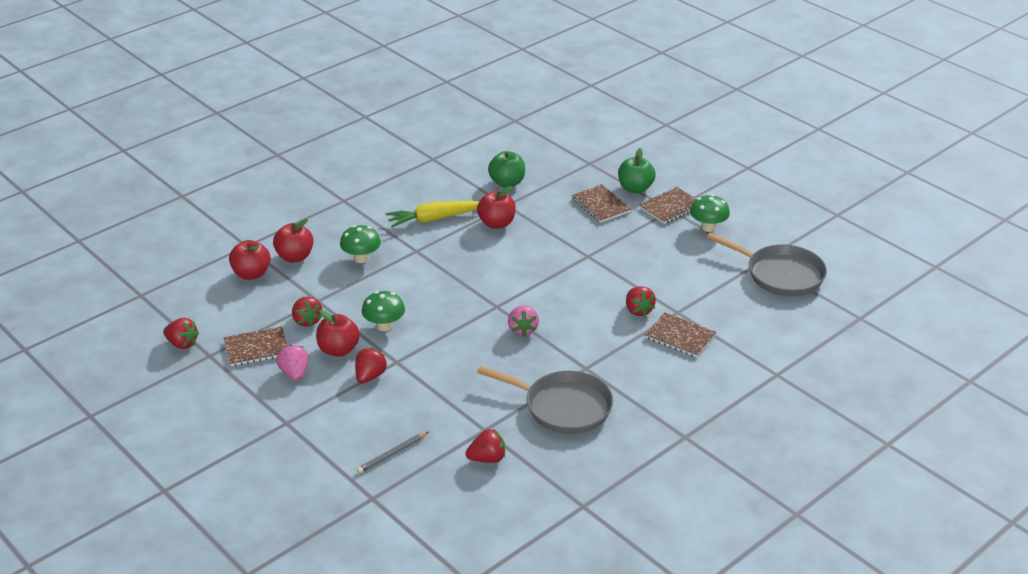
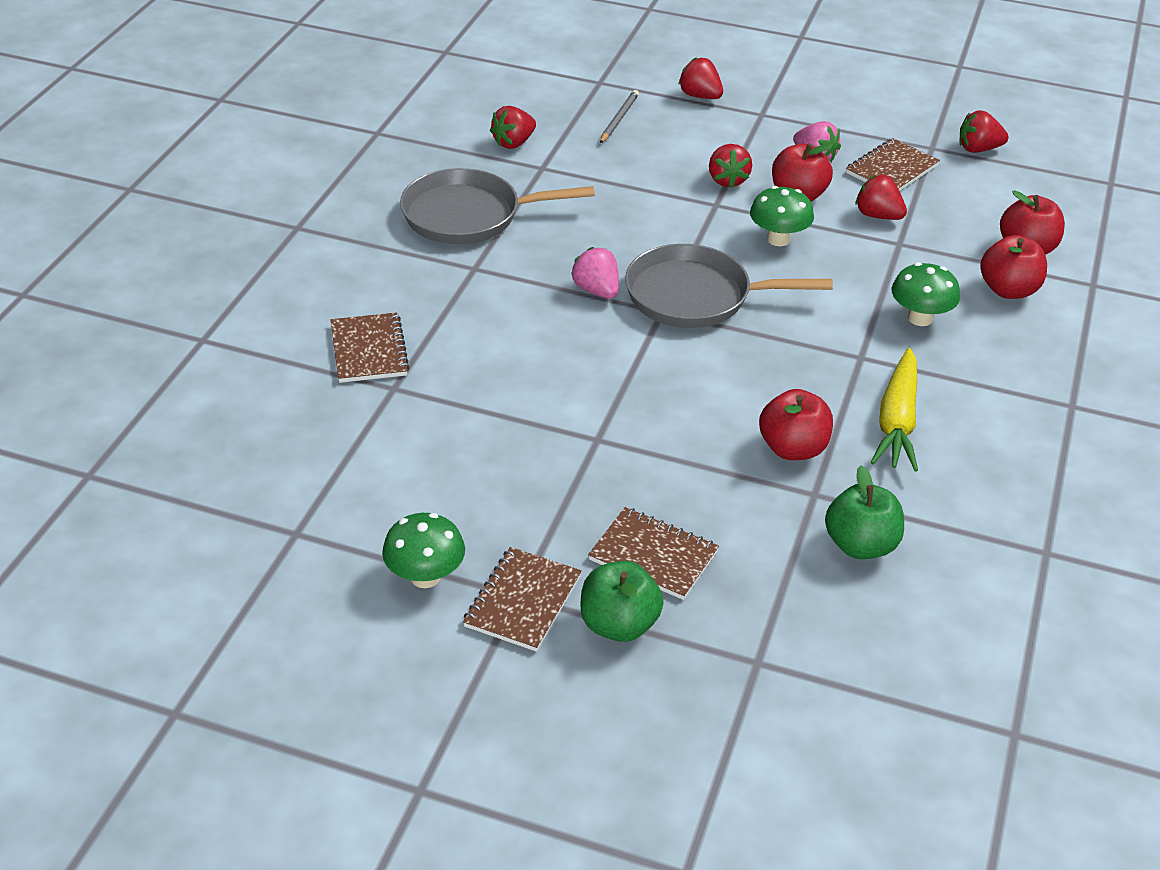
camera: 150 degrees right, 5 degrees up
(434, 219) = (897, 421): yellow carrot -> yellow carrot turned 150 degrees clockwise
(638, 310) = (454, 371): red strawberry -> red strawberry (700, 96)
(680, 336) = (368, 350): brown notebook -> brown notebook turned 75 degrees clockwise
(780, 274) = (249, 516): grey pan -> grey pan (695, 296)

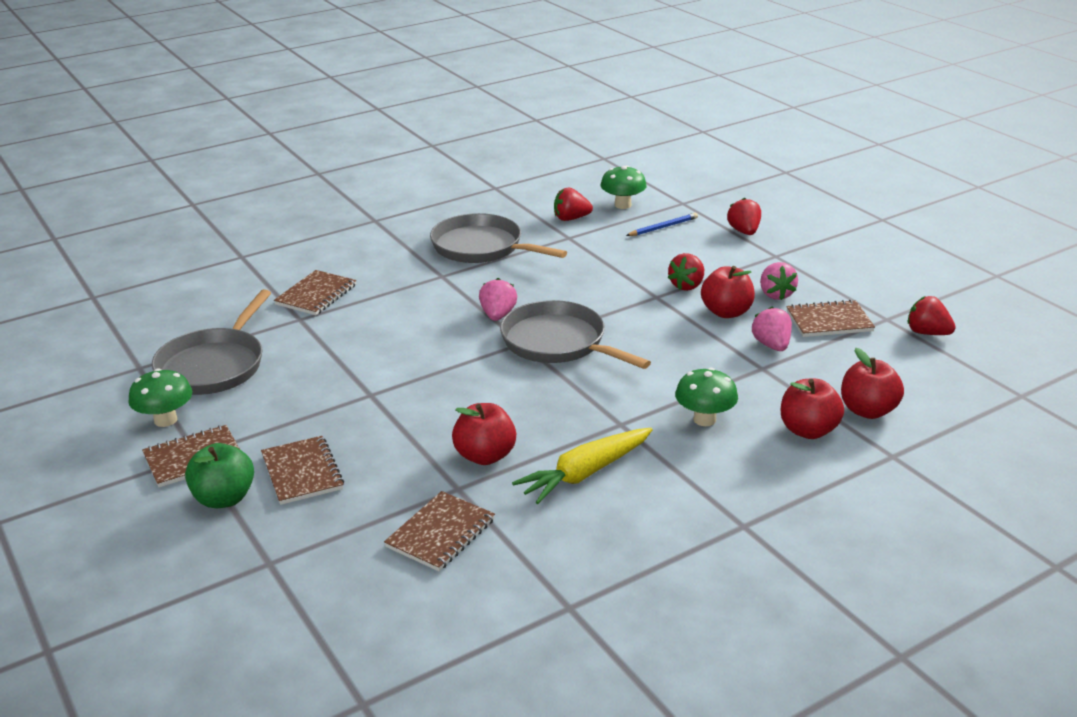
camera: 40 degrees right, 10 degrees down
(381, 488) = (214, 365): none -> grey pan
(618, 119) = (663, 227): grey pencil -> blue pencil
(778, 239) = (670, 332): green mushroom -> green mushroom (622, 205)
(860, 545) = (440, 533): green apple -> brown notebook
(878, 215) = (771, 345): red strawberry -> pink strawberry

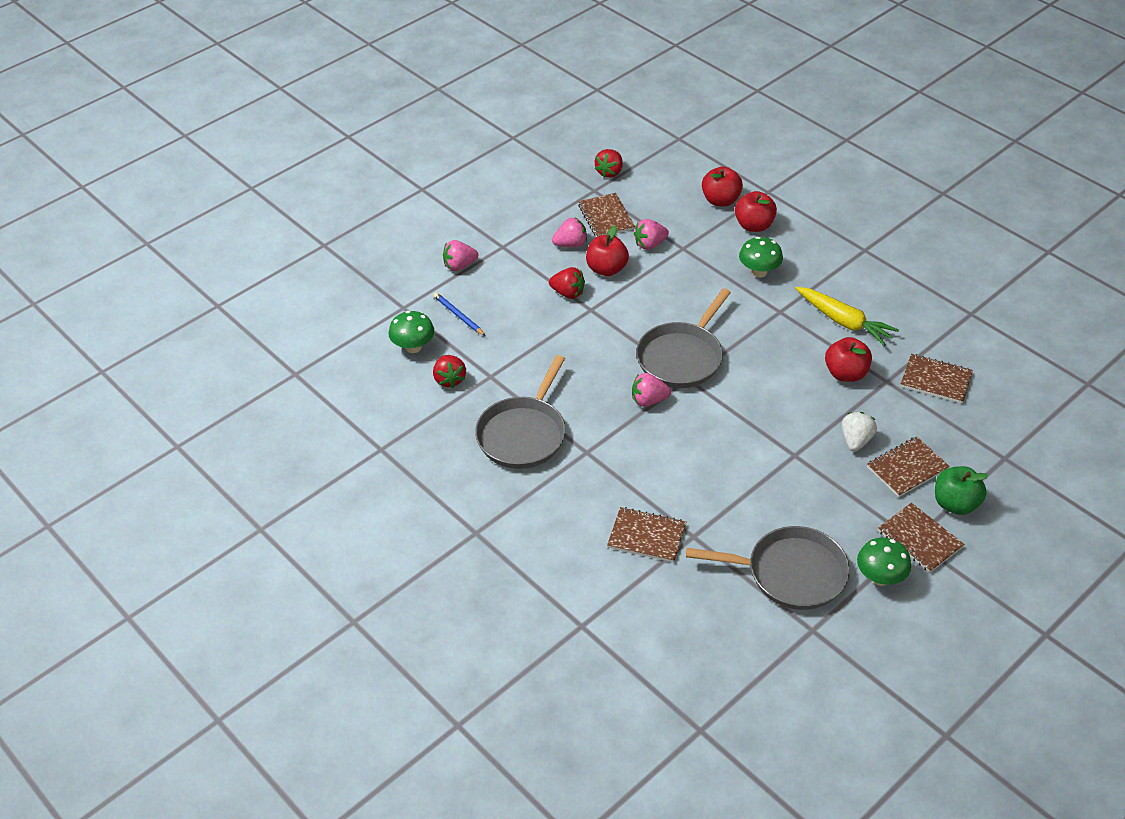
camera: 100 degrees left, 15 degrees up
(367, 442) = (856, 441): none -> white strawberry
(744, 232) = (459, 266): red strawberry -> pink strawberry

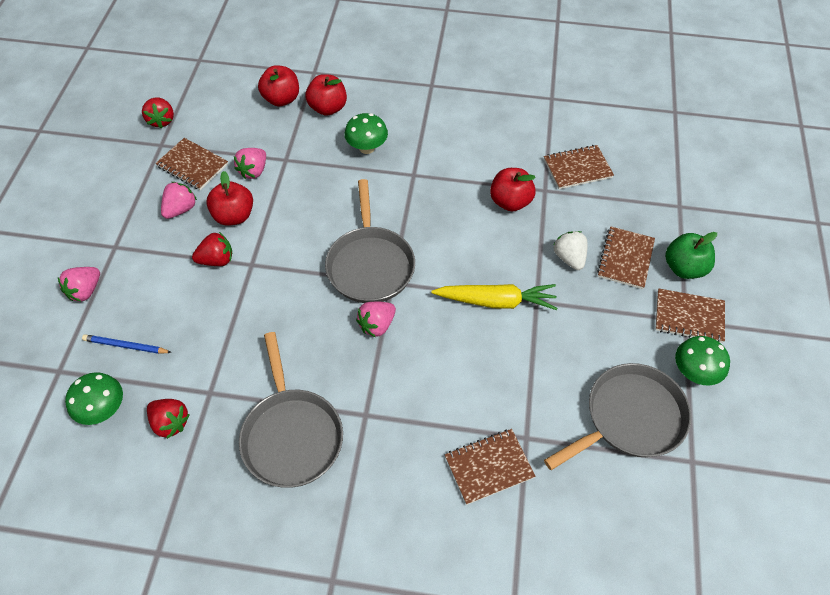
camera: 40 degrees left, 10 degrees up
(843, 321) = (469, 156): yellow carrot -> yellow carrot (496, 301)

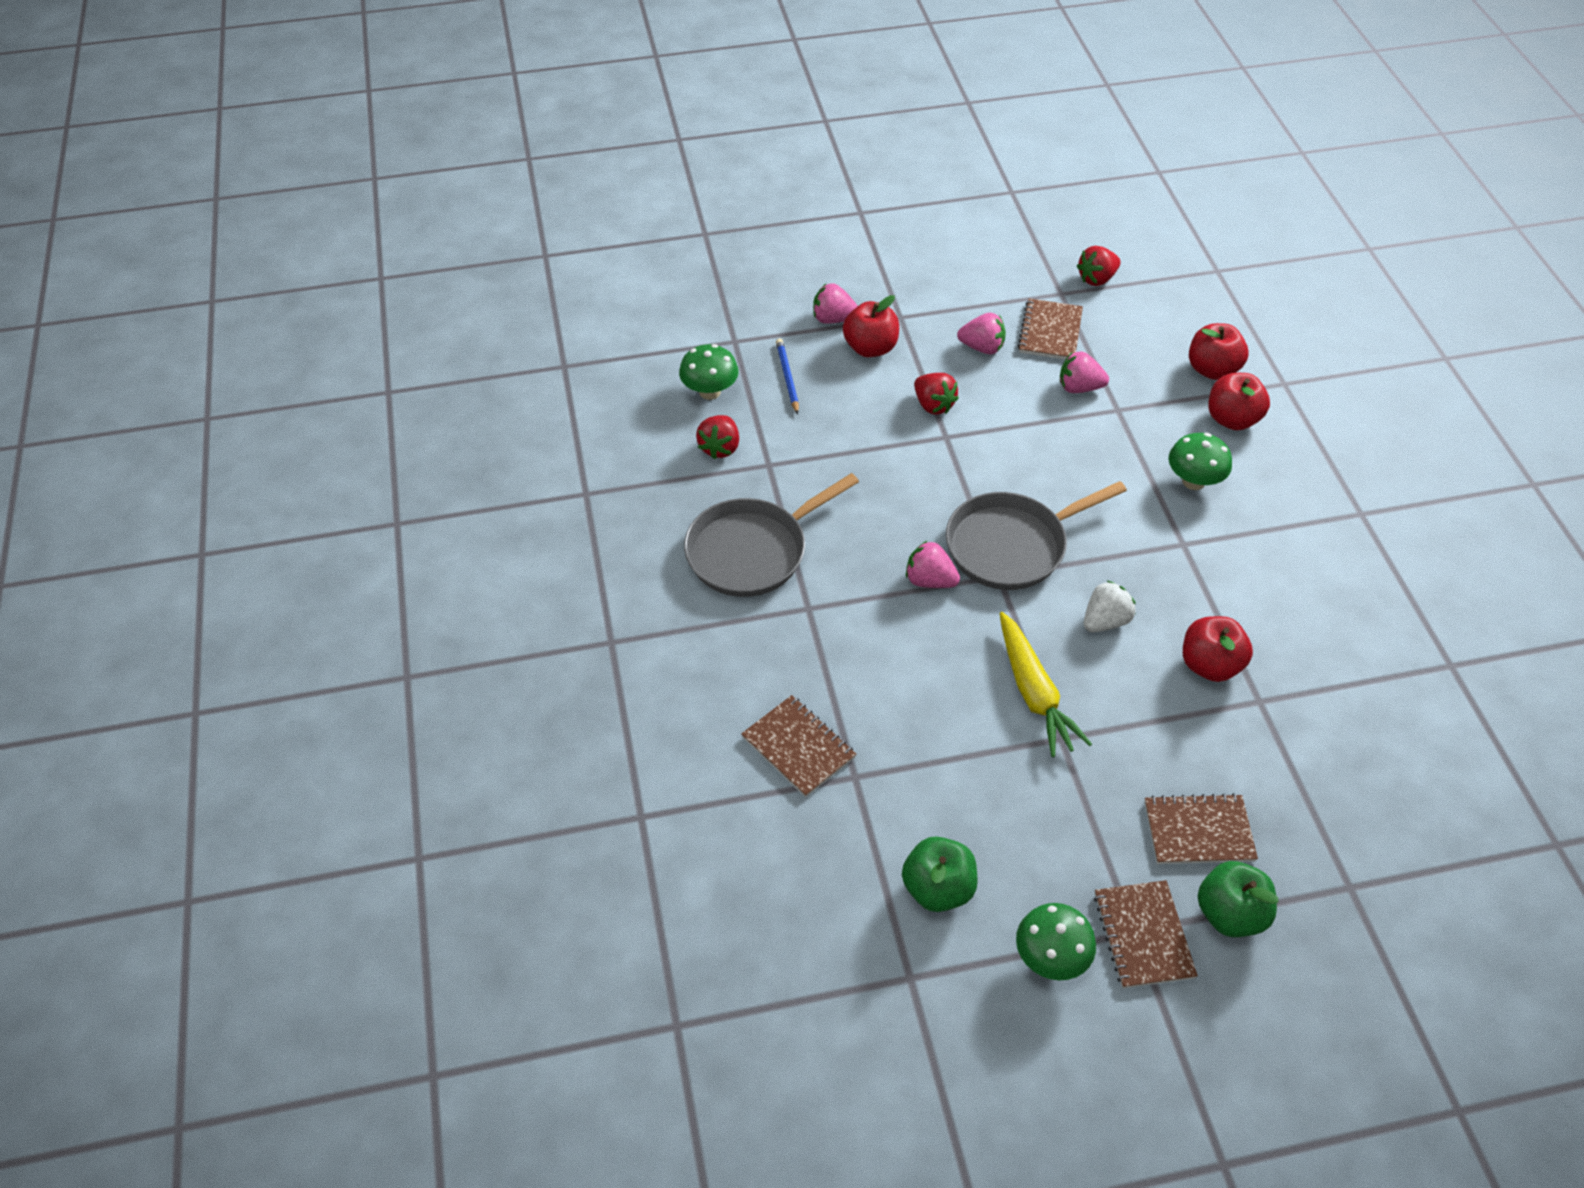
camera: 70 degrees right, 5 degrees down
(234, 216) = (1002, 396): red apple -> red apple (870, 348)
(569, 258) = (1156, 760): white strawberry -> white strawberry (1105, 621)
(577, 168) = (1330, 732): brown notebook -> none
(630, 418) = (938, 889): grey pan -> green apple

